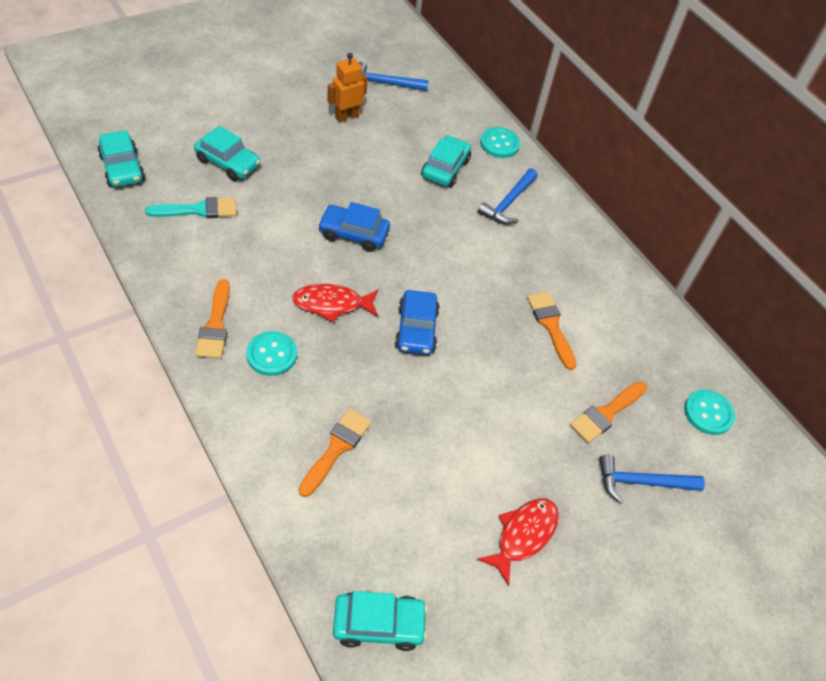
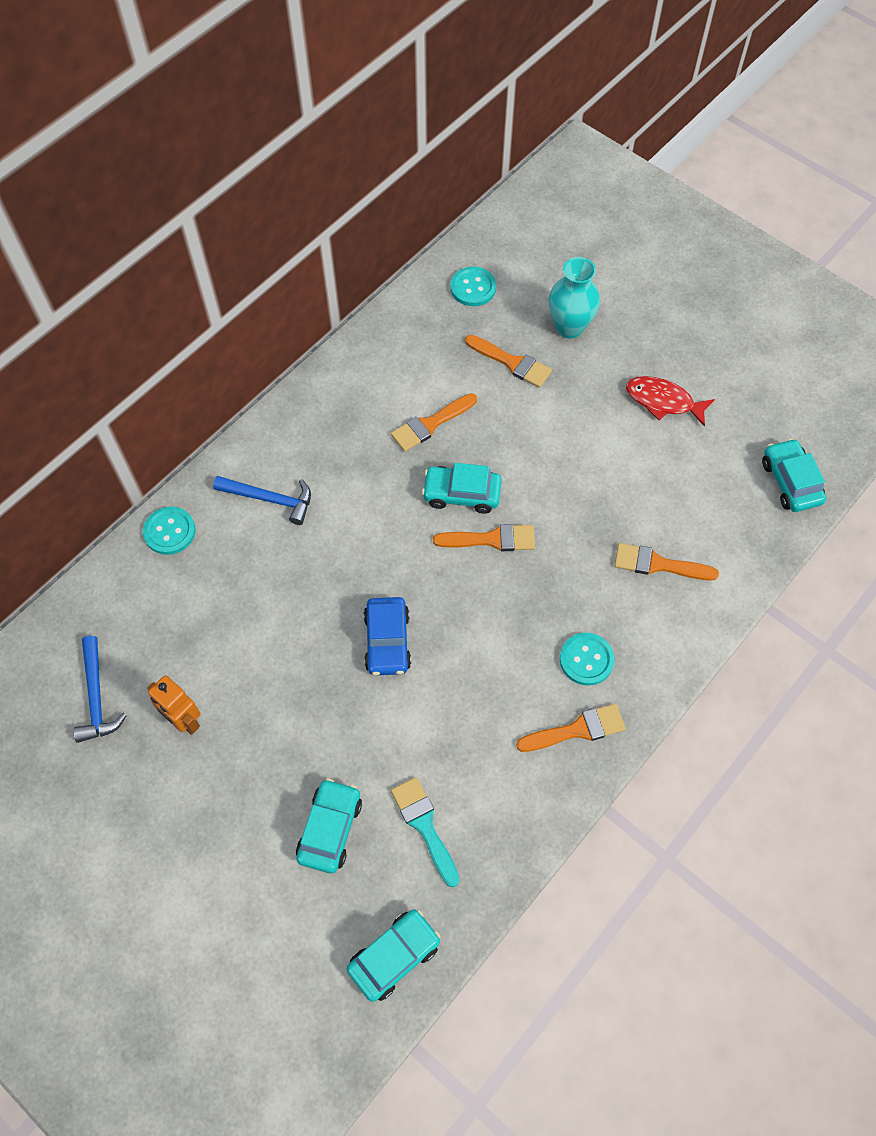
camera: 100 degrees left, 10 degrees up
(332, 304) = (496, 627): red fish -> none
(416, 329) = (491, 539): blue car -> orange brush
(445, 168) = (237, 578): turquoise car -> turquoise car (462, 494)
(642, 482) = (569, 327): blue hammer -> turquoise vase

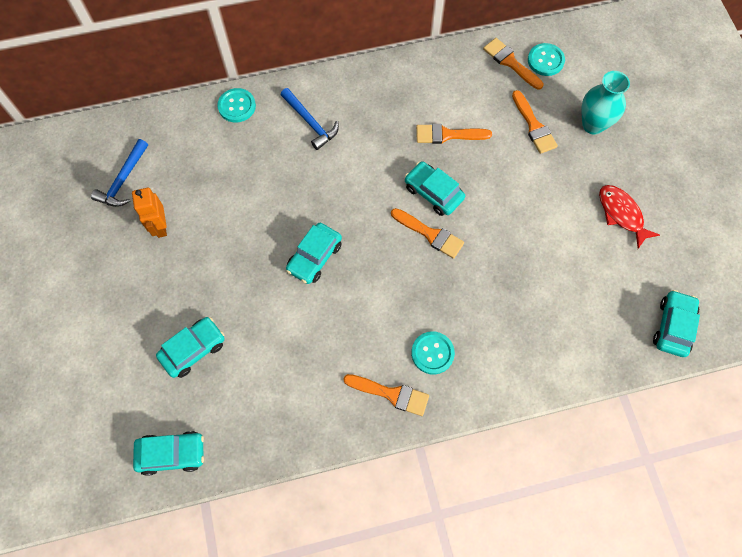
camera: 35 degrees right, 5 degrees up
(387, 641) = (314, 257): blue car -> turquoise car
(424, 826) = (250, 387): turquoise brush -> none
(658, 564) = (531, 322): orange brush -> orange brush (510, 62)

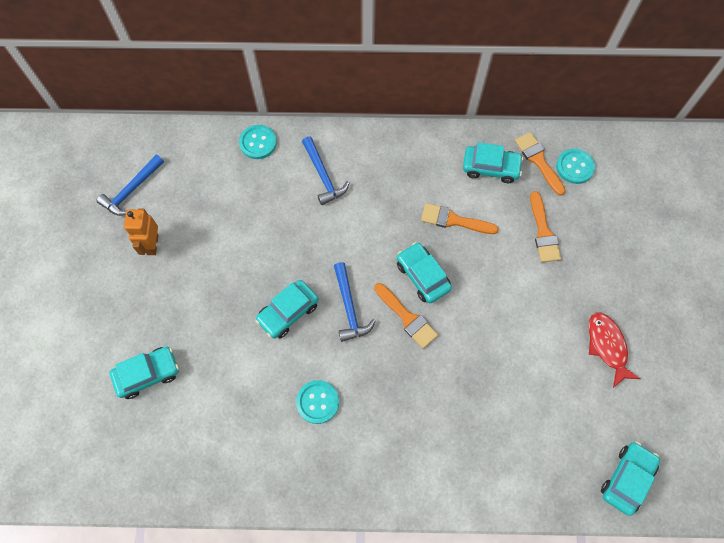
camera: 15 degrees right, 0 degrees up
(172, 454) = (98, 471): turquoise car -> turquoise car (490, 168)
(372, 238) = (349, 307): none -> blue hammer
(391, 394) = (322, 470): orange brush -> none
(432, 353) = (374, 440): turquoise button -> turquoise button (317, 402)
(593, 125) = (604, 245): turquoise vase -> none

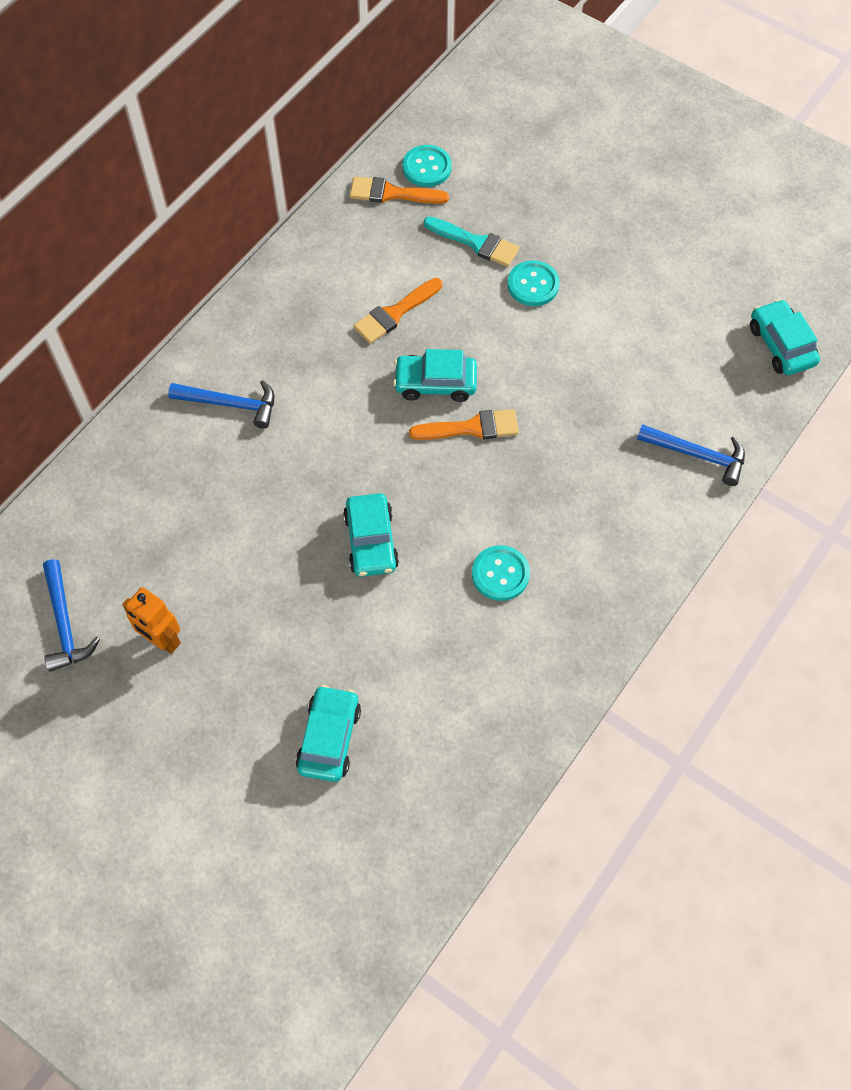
camera: 55 degrees left, 5 degrees down
(258, 143) = (125, 446): turquoise button -> turquoise button (533, 285)
(349, 307) = (415, 476): blue hammer -> blue hammer (697, 455)
(490, 168) = (362, 240): turquoise car -> none
(543, 232) = (476, 243): orange brush -> turquoise brush
(607, 346) = (640, 272): red fish -> none

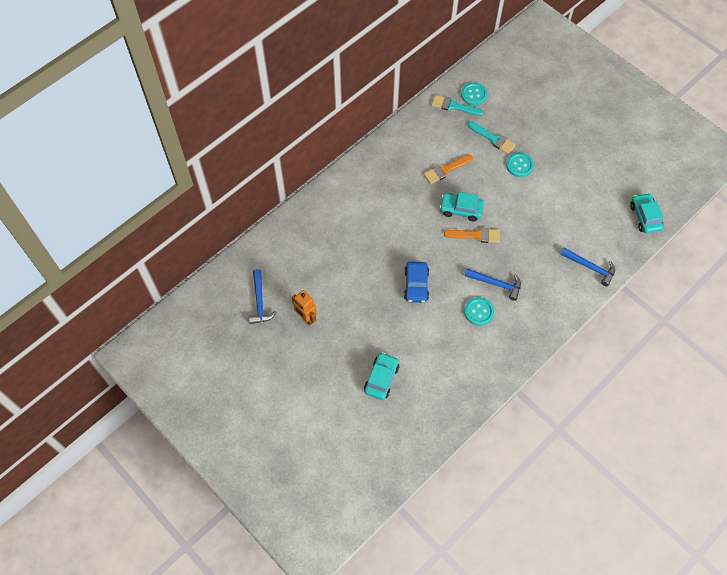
camera: 10 degrees right, 0 degrees up
(230, 404) = (355, 204): blue hammer -> blue hammer (496, 284)
(371, 541) = (416, 285): turquoise car -> blue car
(392, 193) = (453, 106): orange brush -> turquoise brush

